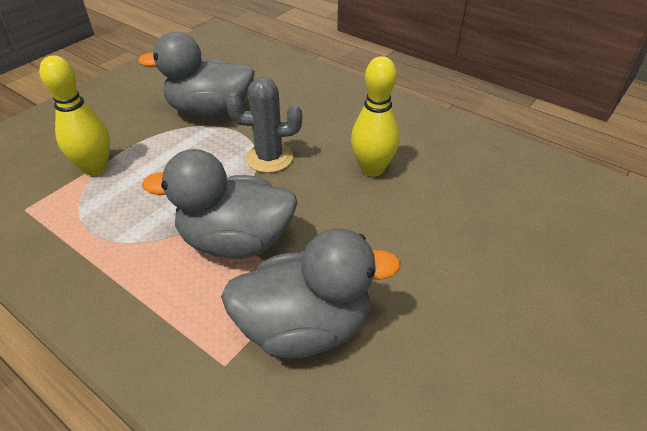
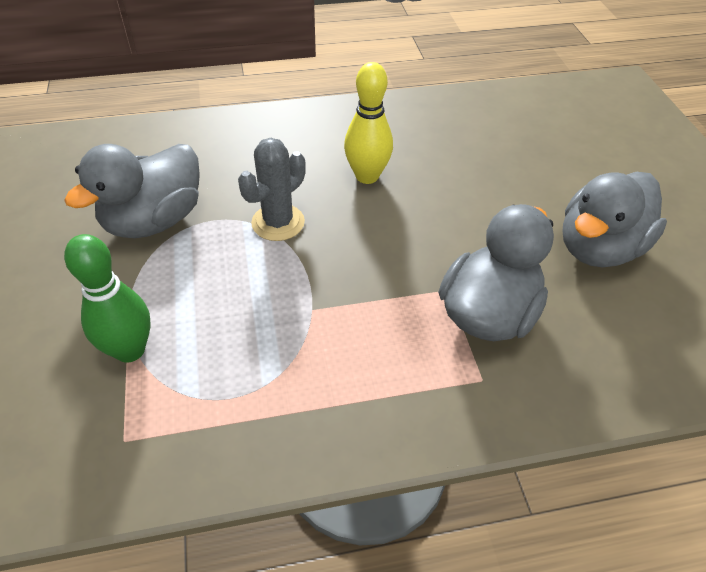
camera: 50 degrees left, 5 degrees up
(95, 168) = (130, 350): yellow bowling pin -> green bowling pin
(236, 241) = (358, 302): grey duck -> grey duck (598, 248)

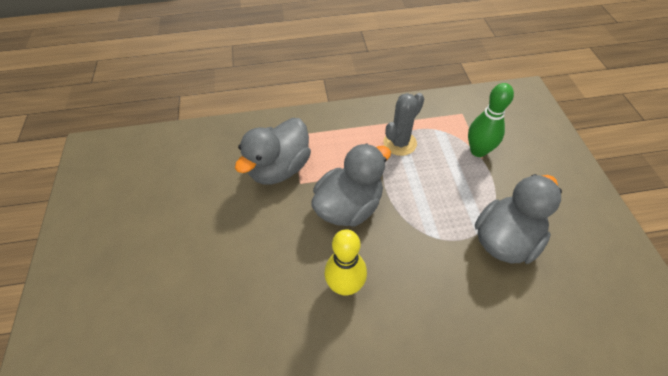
camera: 175 degrees left, 5 degrees up
(278, 222) = (413, 236): grey cactus -> grey cactus (399, 143)
(598, 248) = (189, 212): grey duck -> grey duck (349, 206)

